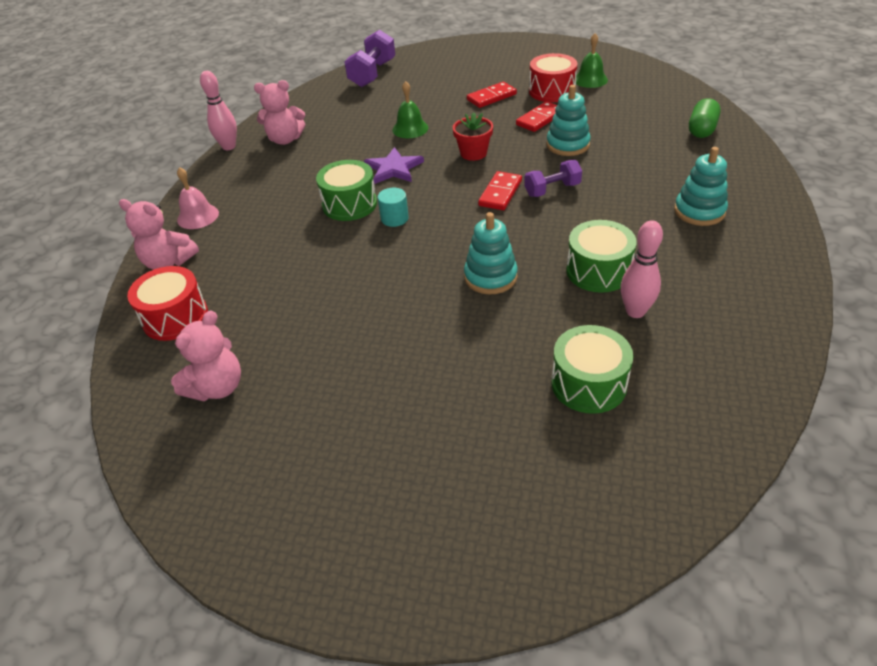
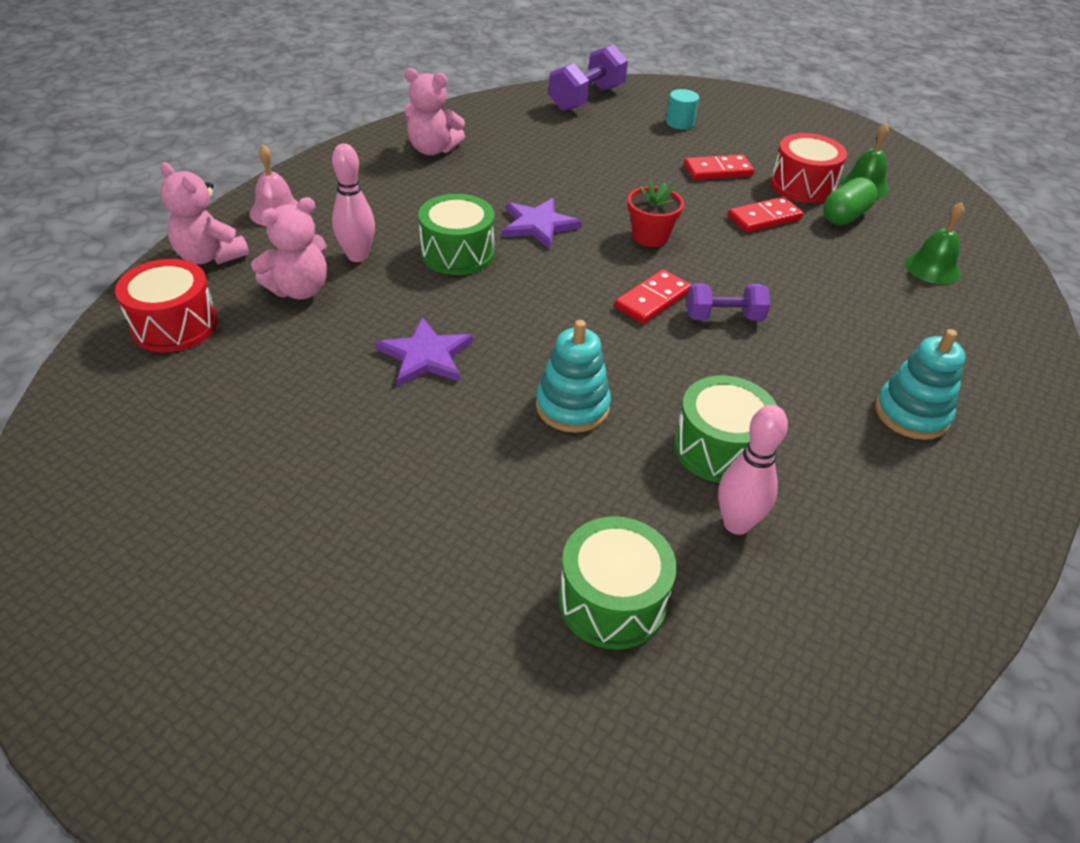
camera: 15 degrees right, 0 degrees up
(217, 387) = (164, 428): pink teddy bear -> pink teddy bear (299, 290)
(229, 147) = (363, 139): pink bowling pin -> pink bowling pin (357, 256)
(372, 278) = (426, 356): none -> purple star
(394, 218) = (500, 289): turquoise cylinder -> turquoise cylinder (680, 123)
(410, 129) = (590, 181): green bell -> green bell (932, 268)
(567, 145) = (781, 263): turquoise stacking toy -> none
(701, 130) = (982, 300): green capsule -> green capsule (845, 216)

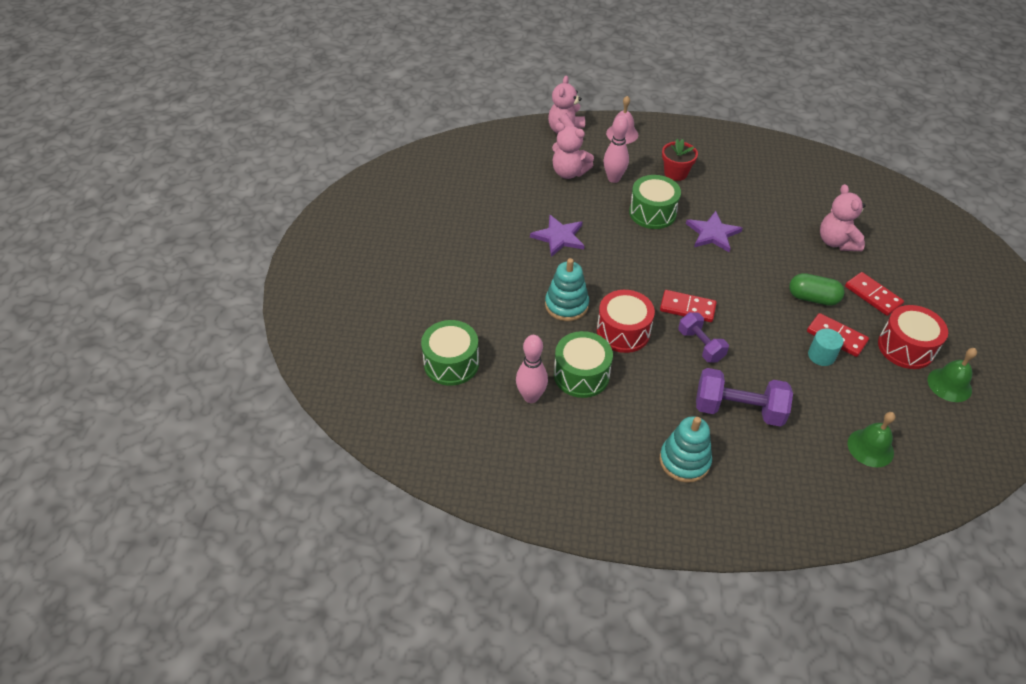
camera: 65 degrees right, 5 degrees up
(174, 325) = (510, 148): red drum -> red drum (623, 332)
(433, 149) = (744, 159): pink teddy bear -> pink teddy bear (836, 242)
(586, 98) = (892, 199): purple dumbbell -> purple dumbbell (738, 409)
(650, 236) = (752, 286): red flower pot -> red flower pot (675, 173)
(680, 123) = (917, 256): turquoise cylinder -> turquoise cylinder (821, 355)
(845, 216) = (889, 382): green capsule -> green capsule (812, 298)

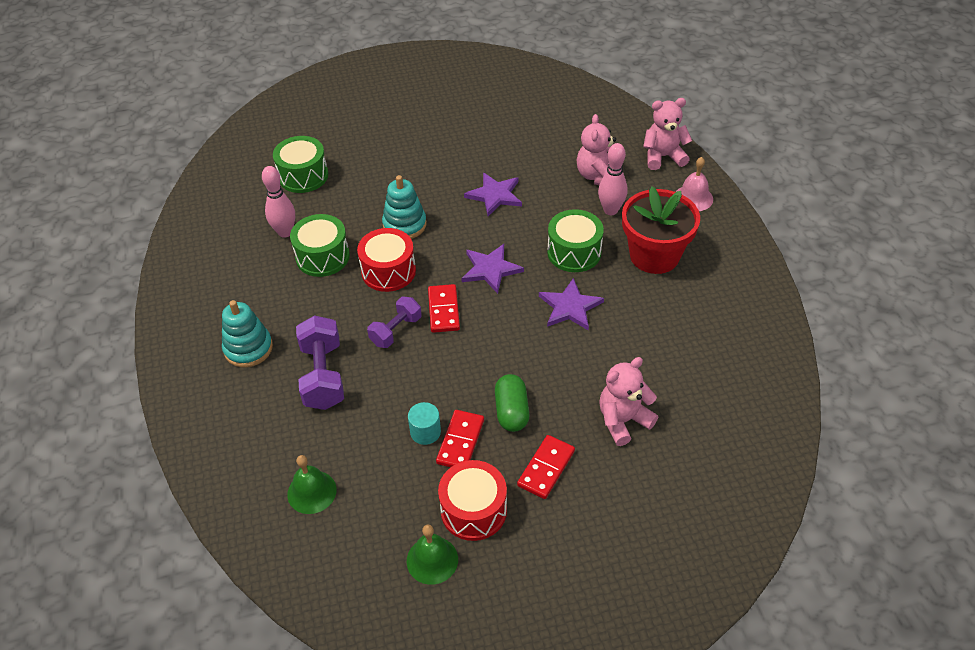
camera: 70 degrees right, 0 degrees up
(650, 266) = (490, 269): none -> purple star
(675, 173) = (654, 255): red flower pot -> red flower pot, size x1.77

